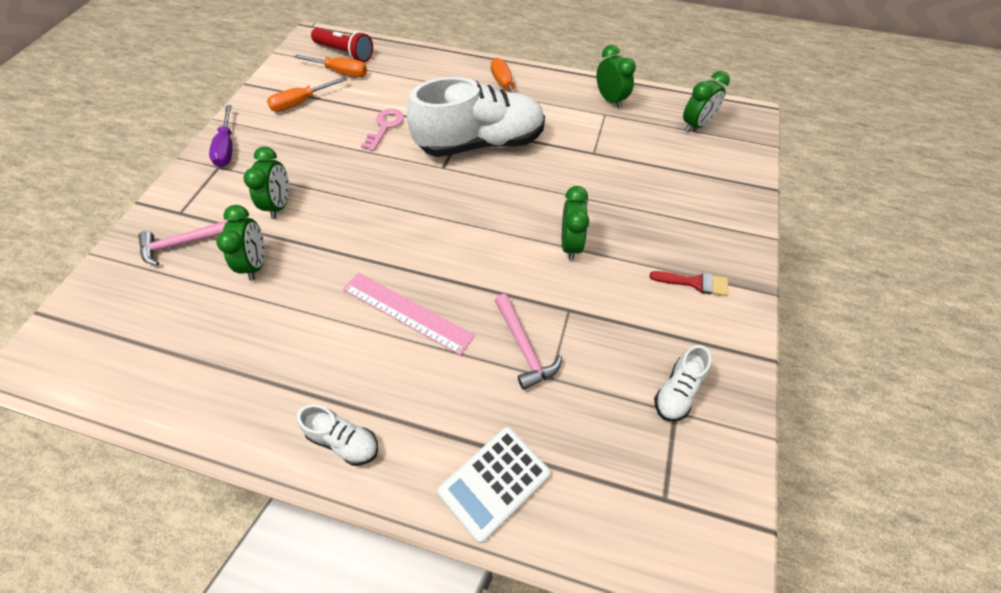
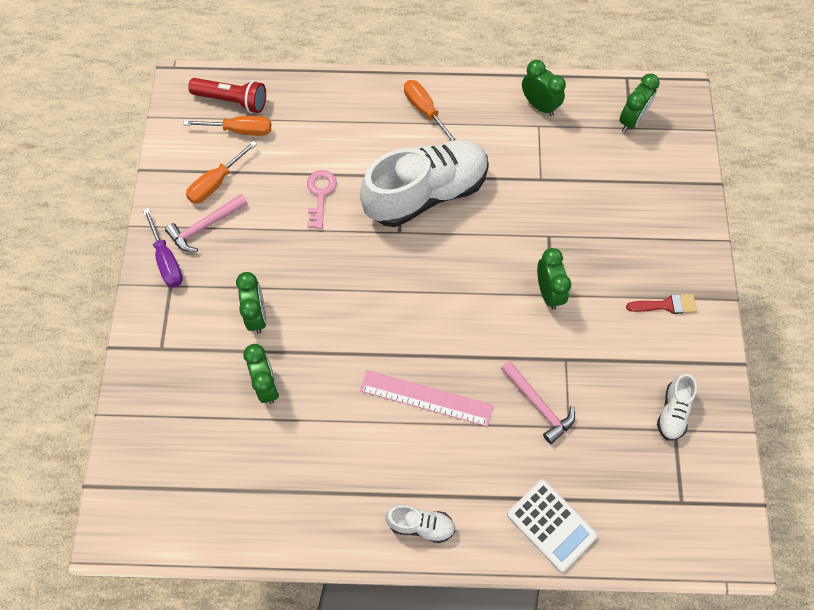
camera: 15 degrees left, 10 degrees up
(184, 243) = (185, 381): pink hammer -> pink hammer (205, 226)
(494, 482) = (551, 525): white calculator -> white calculator turned 75 degrees counterclockwise

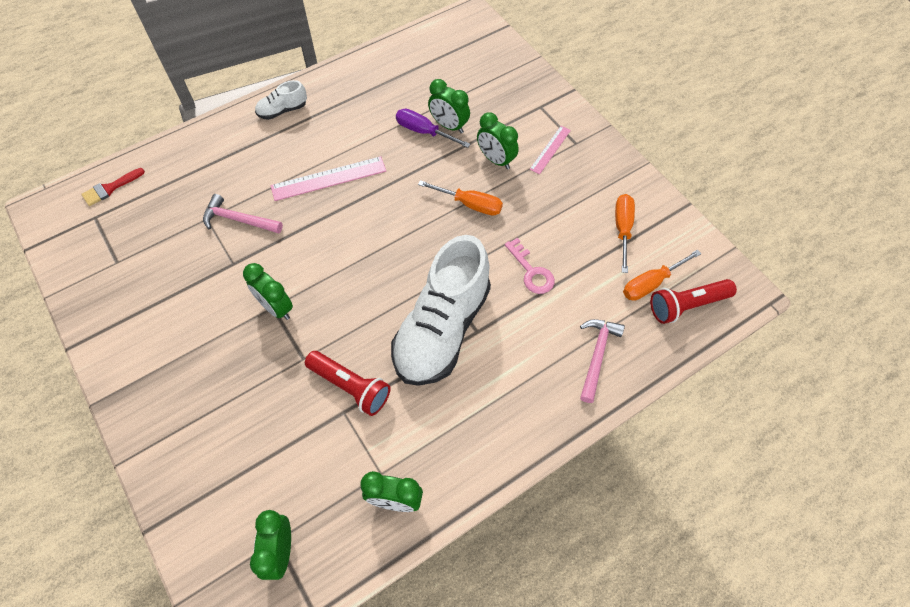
camera: 145 degrees right, 5 degrees down
(167, 261) = (596, 156): purple screwdriver -> purple screwdriver (423, 131)
(199, 294) = (550, 149): none -> pink ruler
(205, 226) = (595, 193): pink hammer -> pink hammer (597, 355)
(424, 110) = (508, 413): orange screwdriver -> orange screwdriver (470, 204)
(525, 193) = (350, 387): none -> red flashlight
(551, 525) = (190, 155): white calculator -> none
(666, 305) = (160, 359): red brush -> red brush (110, 188)
(673, 412) = (123, 274): white shoe -> none

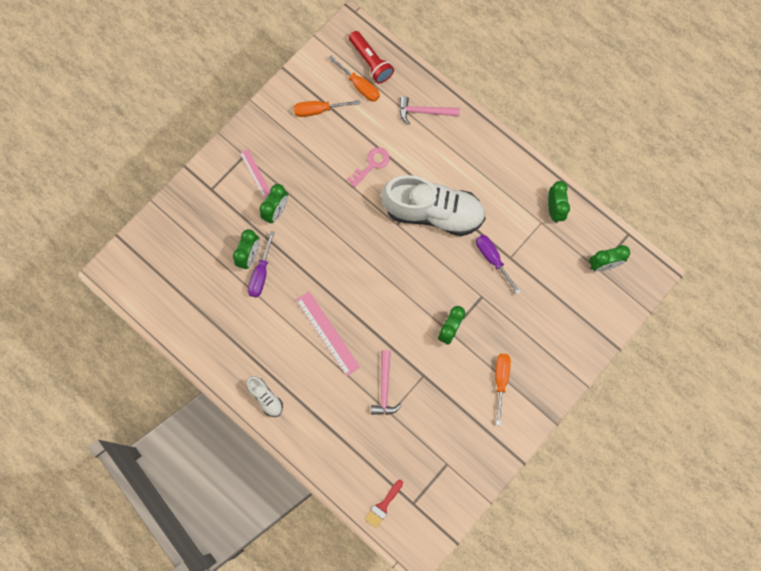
camera: 105 degrees left, 15 degrees up
(110, 188) = (383, 506): red brush -> red brush turned 90 degrees clockwise
(350, 387) = (492, 259): red flashlight -> purple screwdriver
(470, 204) = (324, 219): orange screwdriver -> orange screwdriver (500, 380)
(550, 149) = (255, 173): pink ruler -> pink ruler turned 45 degrees clockwise

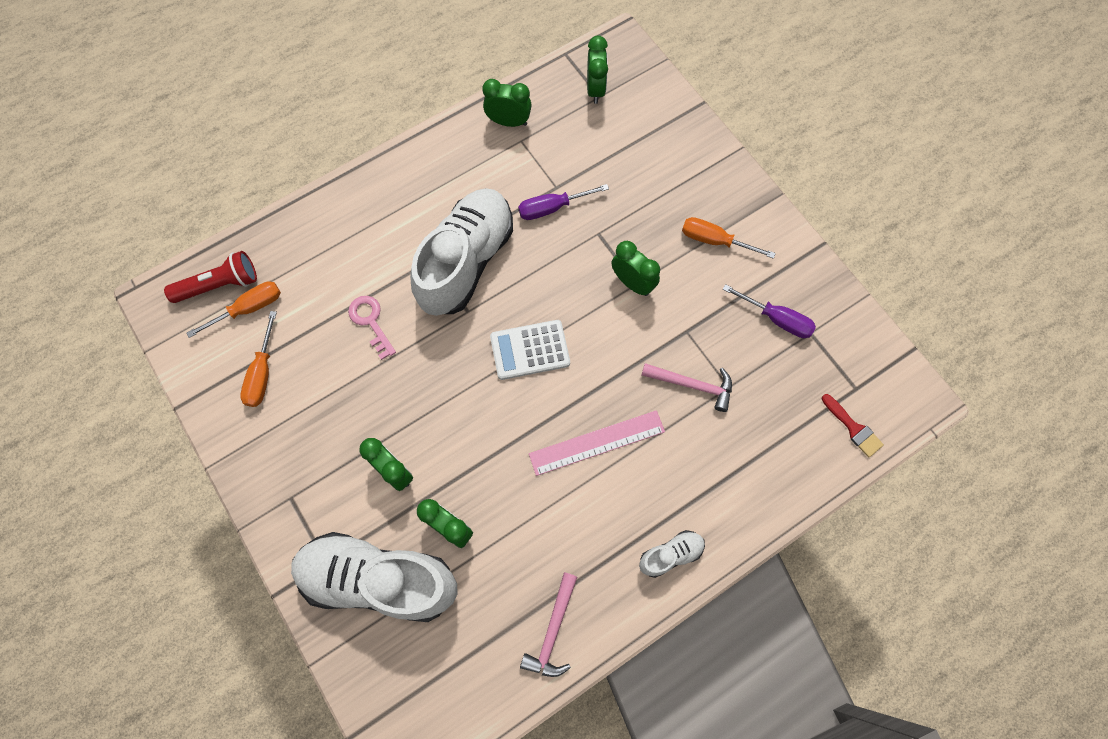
camera: 75 degrees left, 5 degrees down
(208, 223) = (379, 579): none -> white shoe
(255, 173) = (324, 487): pink ruler -> none
(261, 274) = (483, 517): purple screwdriver -> purple screwdriver (777, 319)
(380, 273) = (530, 350): none -> white calculator
(424, 112) = (320, 236): pink hammer -> pink hammer (552, 631)

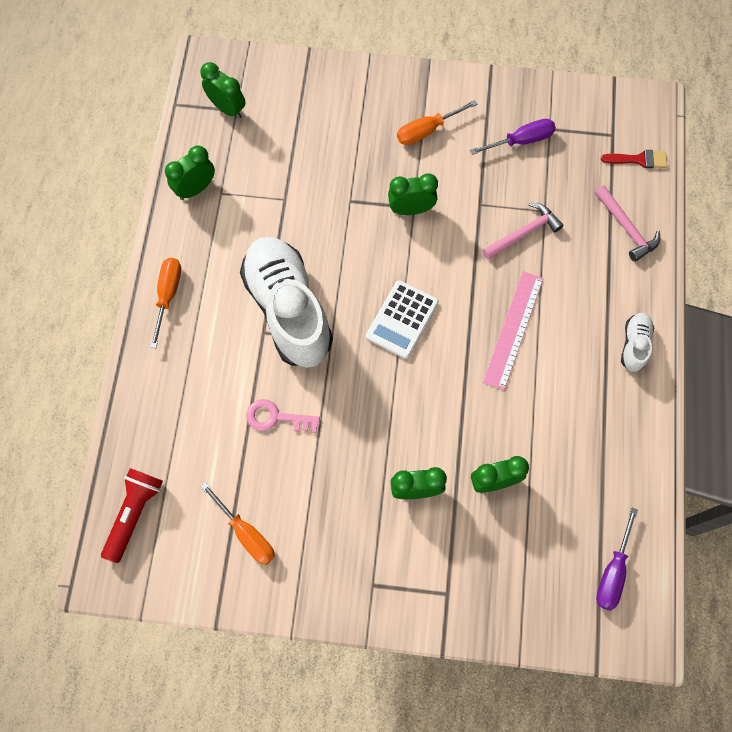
camera: 50 degrees left, 0 degrees up
(249, 308) = (178, 504): orange screwdriver -> orange screwdriver (168, 295)
(379, 579) = (493, 563): white shoe -> none
(551, 208) = (299, 216): purple screwdriver -> purple screwdriver (612, 572)
(552, 631) = (627, 466): pink hammer -> pink hammer (626, 228)

